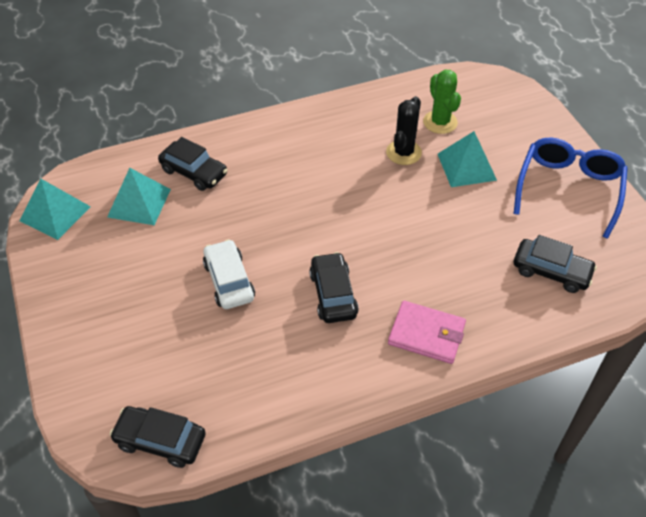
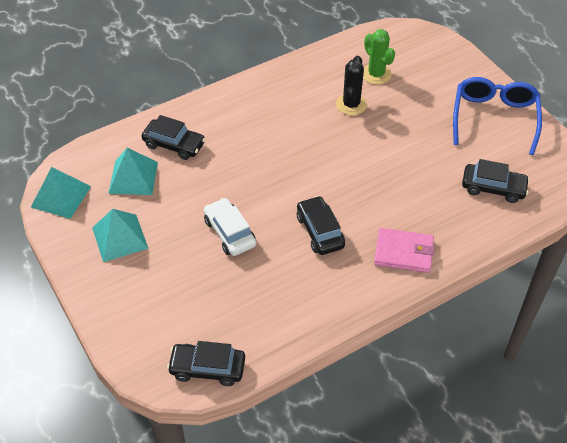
camera: 10 degrees left, 0 degrees up
(466, 167) = (406, 110): turquoise pyramid -> turquoise pyramid (120, 238)

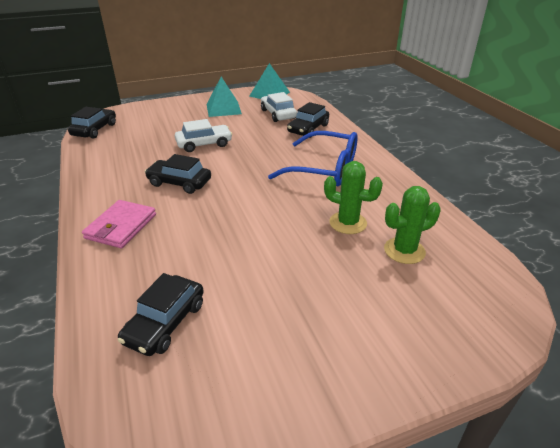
camera: 100 degrees right, 15 degrees down
(133, 177) = (278, 114): turquoise pyramid -> white car
(320, 231) = (179, 183): black car -> black car turned 150 degrees counterclockwise
(351, 105) = (348, 223): black cactus -> green cactus
(494, 118) = (302, 363): blue glasses -> blue glasses (324, 169)

